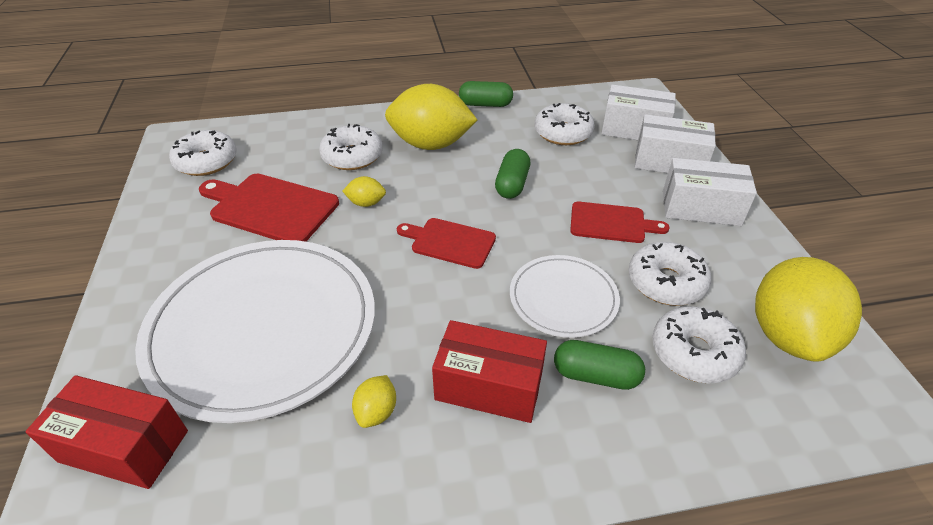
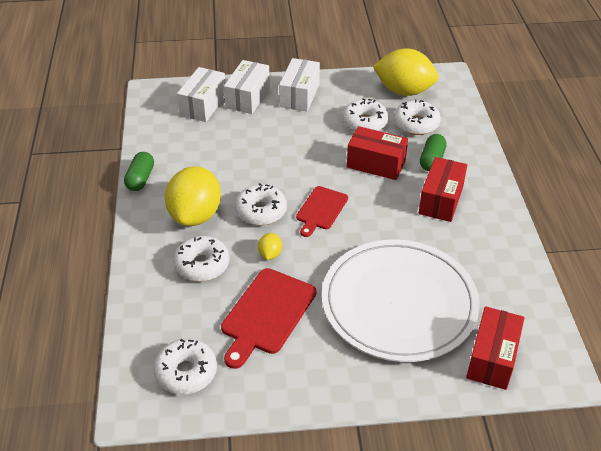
camera: 85 degrees left, 0 degrees up
(376, 412) = (460, 245): yellow lemon -> none
(512, 184) = (260, 174): green capsule -> none
(563, 133) = (198, 140): white donut -> white donut (261, 211)
(563, 298) = (376, 164): white plate -> red box
(611, 223) = (310, 134): red cutting board -> none

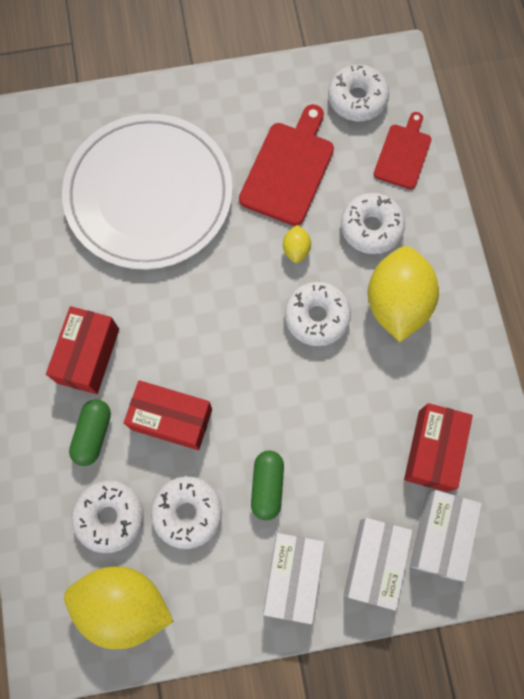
camera: 175 degrees right, 30 degrees up
(140, 179) = (485, 362): green capsule -> green capsule (267, 486)
(321, 210) = (242, 326): red cutting board -> red cutting board (403, 154)
(492, 358) = (59, 137): red box -> red box (433, 450)

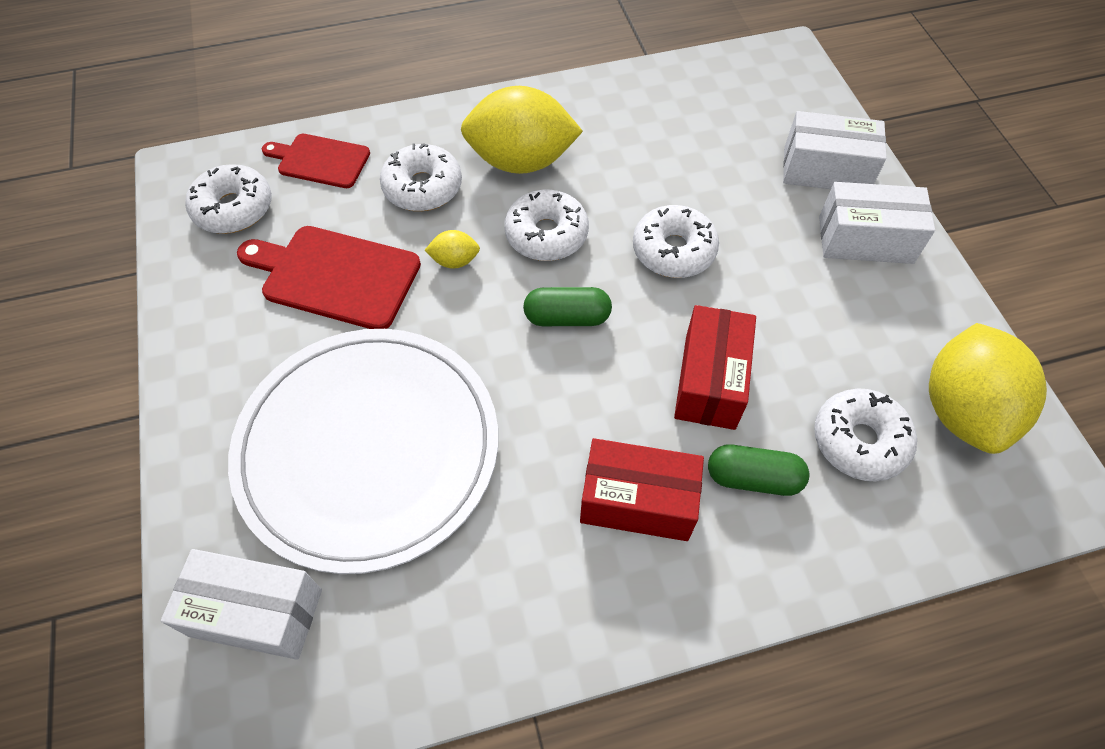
camera: 95 degrees left, 15 degrees down
(187, 512) = (826, 350): white donut -> white donut (673, 250)
(267, 486) = (770, 270): green capsule -> green capsule (567, 317)
(433, 450) = (690, 126): red box -> none
(440, 535) = (780, 119): white box -> white box (256, 612)

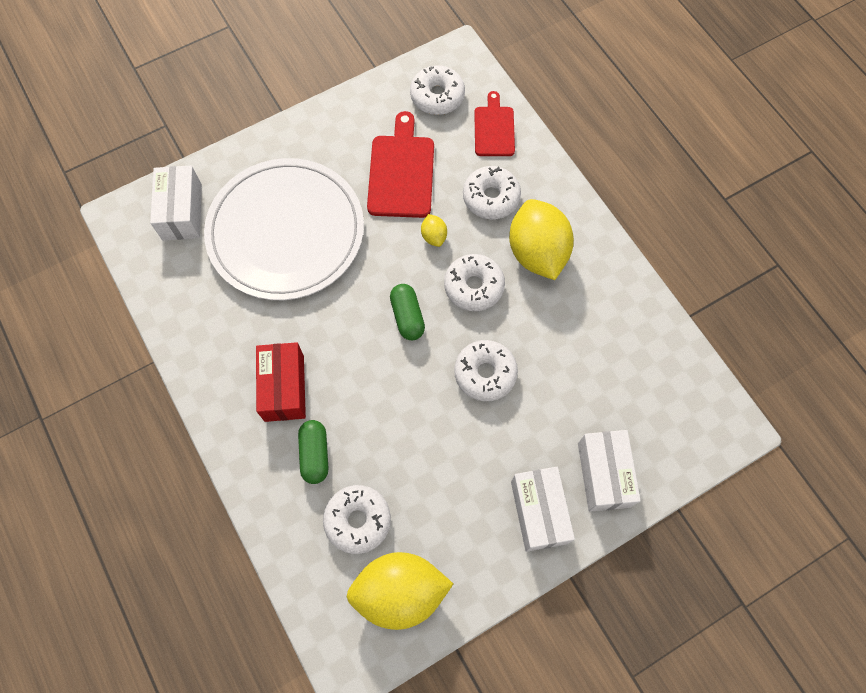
camera: 75 degrees right, 10 degrees up
(709, 381) = (380, 416): red box -> none

